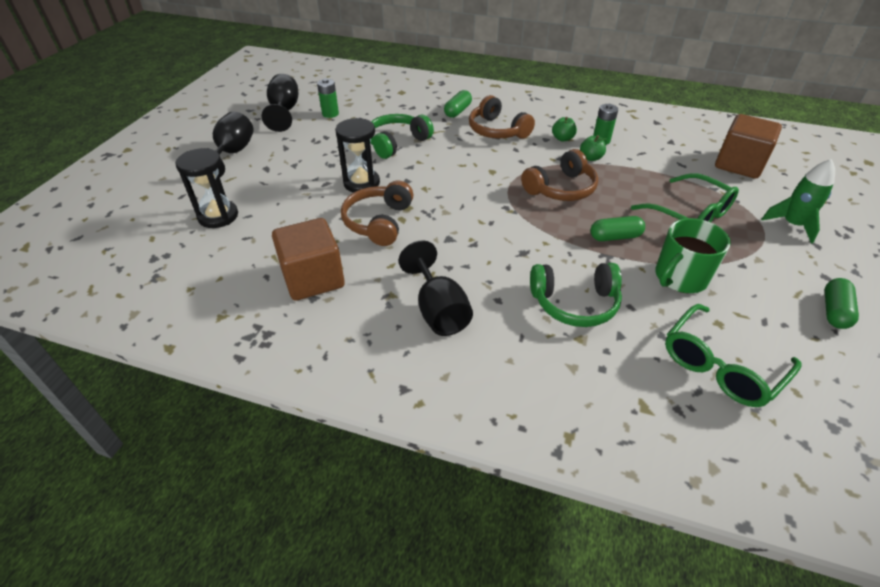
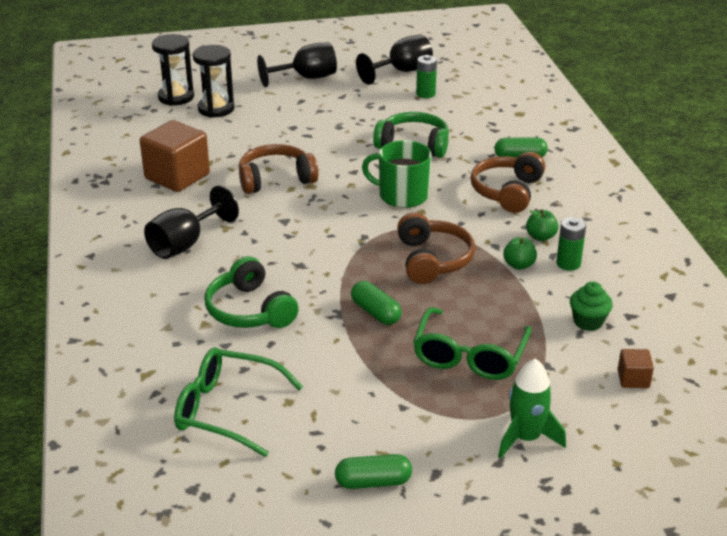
camera: 60 degrees right, 10 degrees down
(361, 183) = (325, 151): black hourglass -> black hourglass (176, 97)
(561, 188) = (432, 260): brown headphones -> brown headphones turned 120 degrees counterclockwise
(671, 157) = (588, 322): none -> green cupcake
(680, 277) = (342, 366): green mug -> green mug (402, 195)
(739, 164) = (633, 379): brown cube -> brown cube, size x0.46

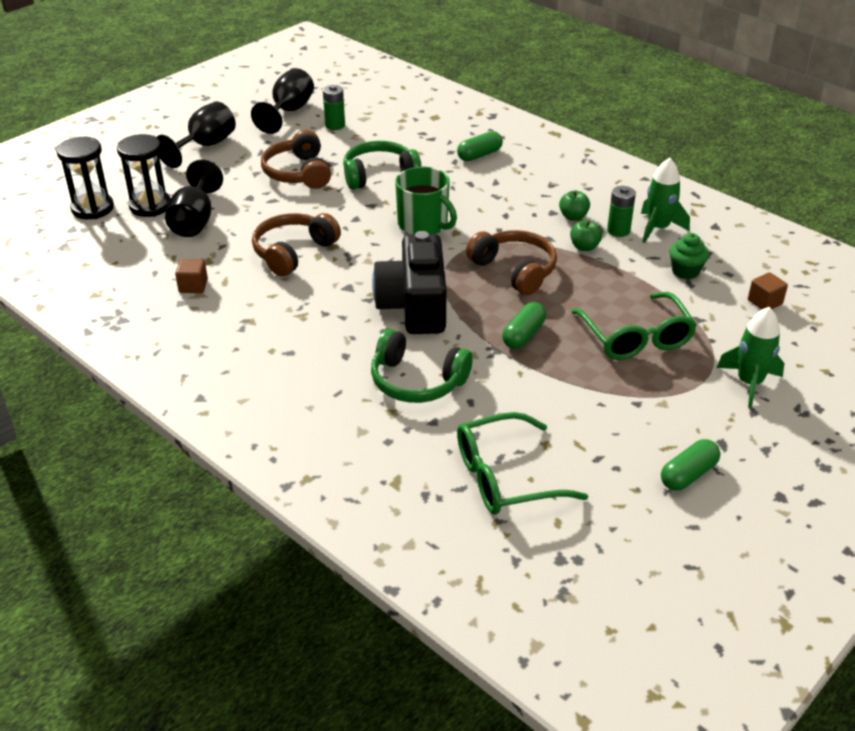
camera: 35 degrees left, 5 degrees up
(177, 176) = (193, 286): brown cube -> brown cube, size x0.46
(185, 244) = (282, 347): black goblet -> black goblet (195, 220)
(317, 254) = (414, 306): none -> black camera
(375, 312) = (523, 335): green capsule -> green capsule turned 75 degrees counterclockwise
(402, 195) = (423, 224): green mug -> green mug turned 120 degrees counterclockwise
(507, 192) = (504, 188): brown headphones -> brown headphones (298, 173)
(609, 276) = (658, 228): none -> green rocket

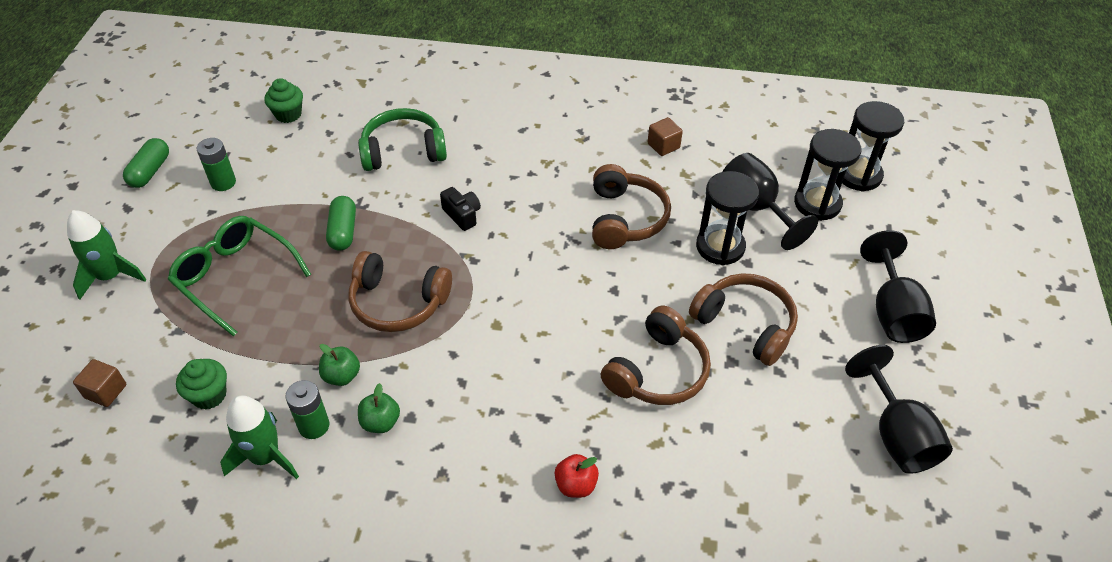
camera: 145 degrees right, 10 degrees up
(253, 211) = (720, 247): none -> black hourglass
(335, 125) = (809, 439): green battery -> green battery (223, 182)
(379, 175) = (657, 371): green headphones -> brown headphones
(414, 306) = (462, 215): black camera -> black camera, size x0.42
(423, 224) = (538, 318): green mug -> none
(479, 155) = (576, 485): green capsule -> red apple
(505, 477) = (288, 114): green glasses -> green cupcake

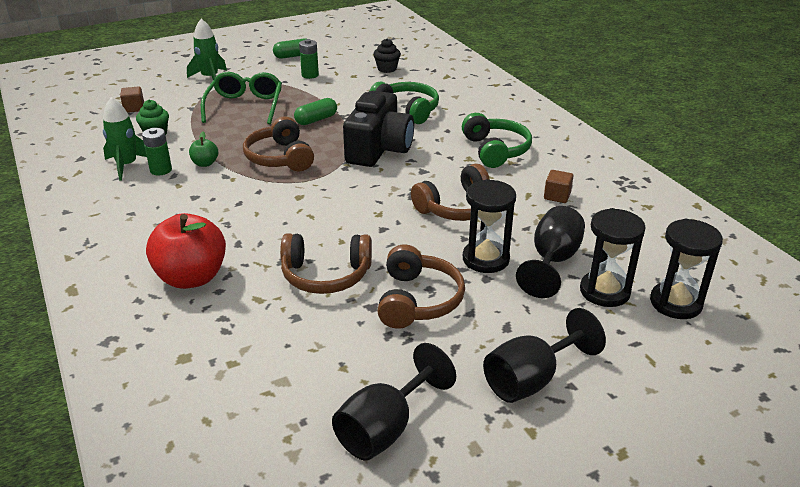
camera: 55 degrees right, 15 degrees down
(288, 114) = (387, 69): green cupcake -> black cupcake
(380, 422) = (182, 189): green apple -> none
(462, 215) = (378, 149): black camera -> black camera, size x2.40
(549, 137) = (495, 150): none -> green headphones
(576, 485) = (192, 277): red apple -> red apple, size x2.13

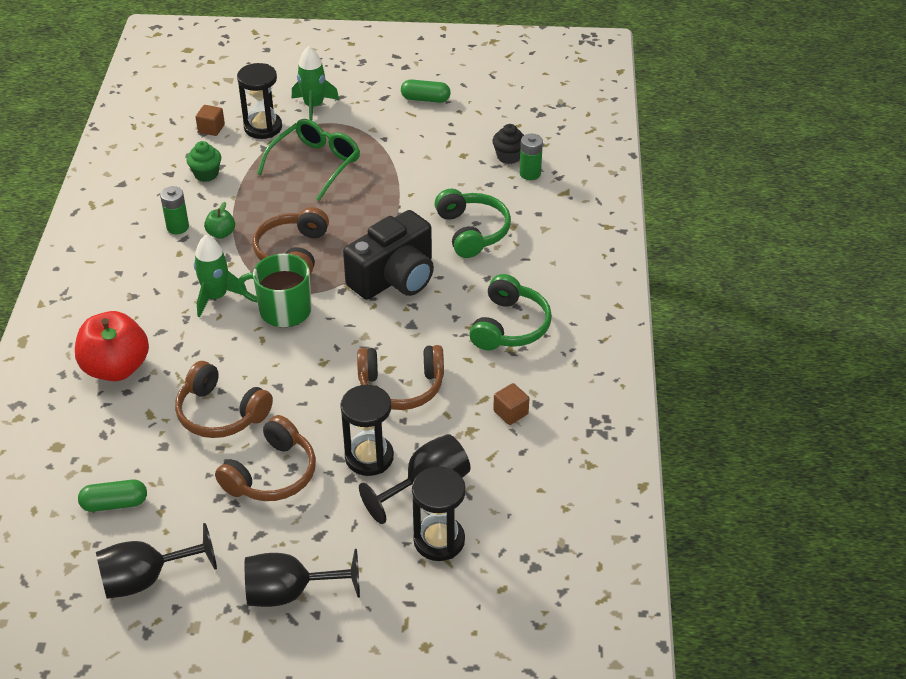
camera: 30 degrees right, 10 degrees up
(127, 165) = (154, 209): green rocket -> green rocket (216, 297)
(310, 75) = (418, 138): green battery -> green battery (530, 173)
(310, 193) = (283, 310): none -> green mug
(316, 120) = (368, 211): green capsule -> green capsule (114, 503)
(675, 303) = (489, 582): black hourglass -> black hourglass (263, 127)

